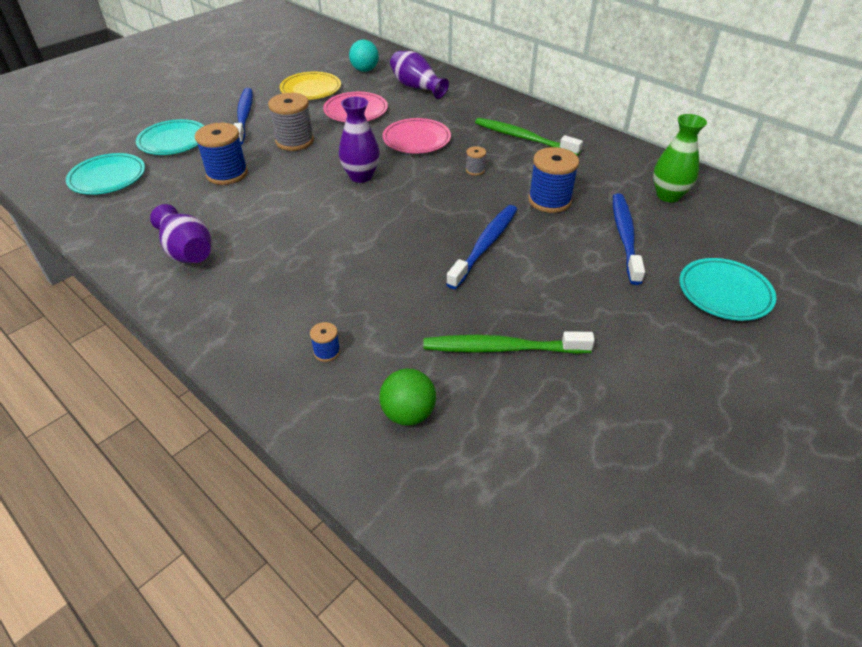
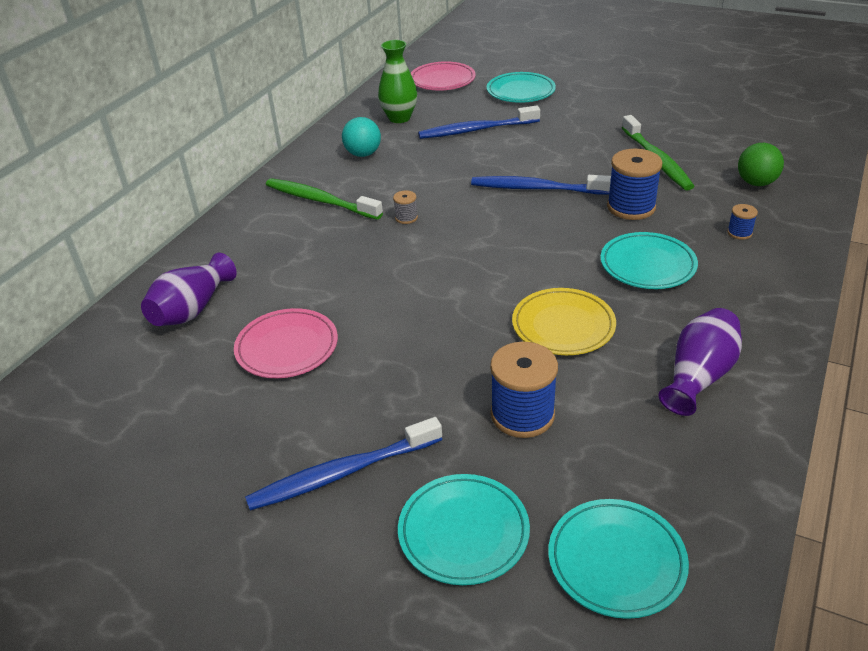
camera: 105 degrees left, 5 degrees down
(294, 141) = (401, 379): grey spool -> none
(311, 89) = (218, 424): yellow plate -> yellow plate (563, 326)
(324, 272) = (647, 265): none -> turquoise plate
(361, 176) = (461, 292): purple vase -> none
(365, 70) = (130, 382): turquoise ball -> turquoise ball (363, 154)
(416, 139) = (353, 272): pink plate -> pink plate (442, 80)
(523, 138) = (320, 200): green toothbrush -> green toothbrush turned 105 degrees clockwise
(549, 200) = (441, 169): blue spool -> blue spool (631, 207)

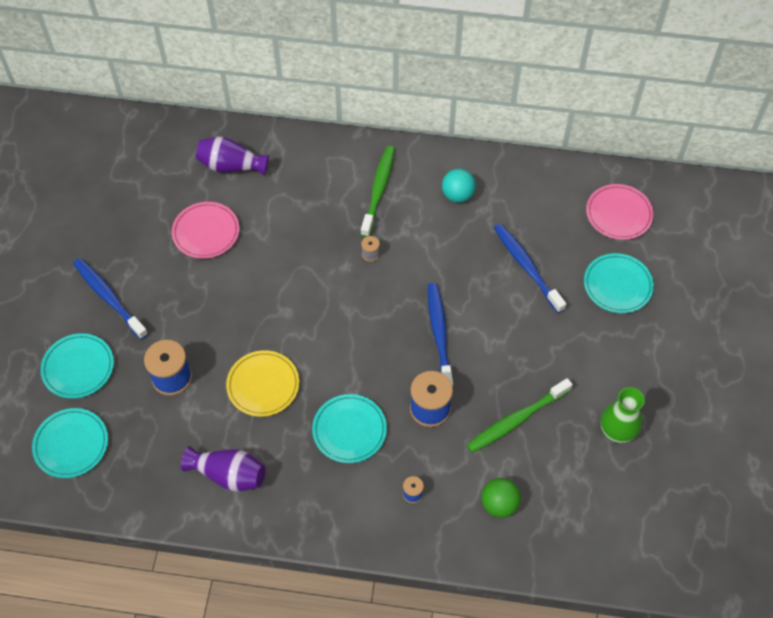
camera: 70 degrees right, 20 degrees up
(399, 118) = (530, 202): green vase -> green vase (616, 432)

